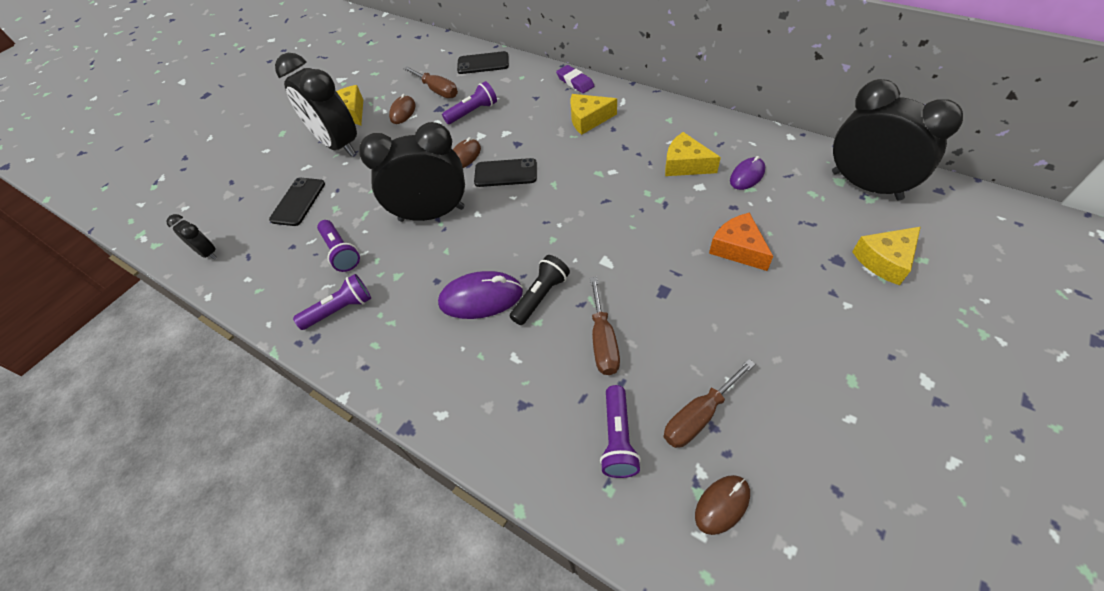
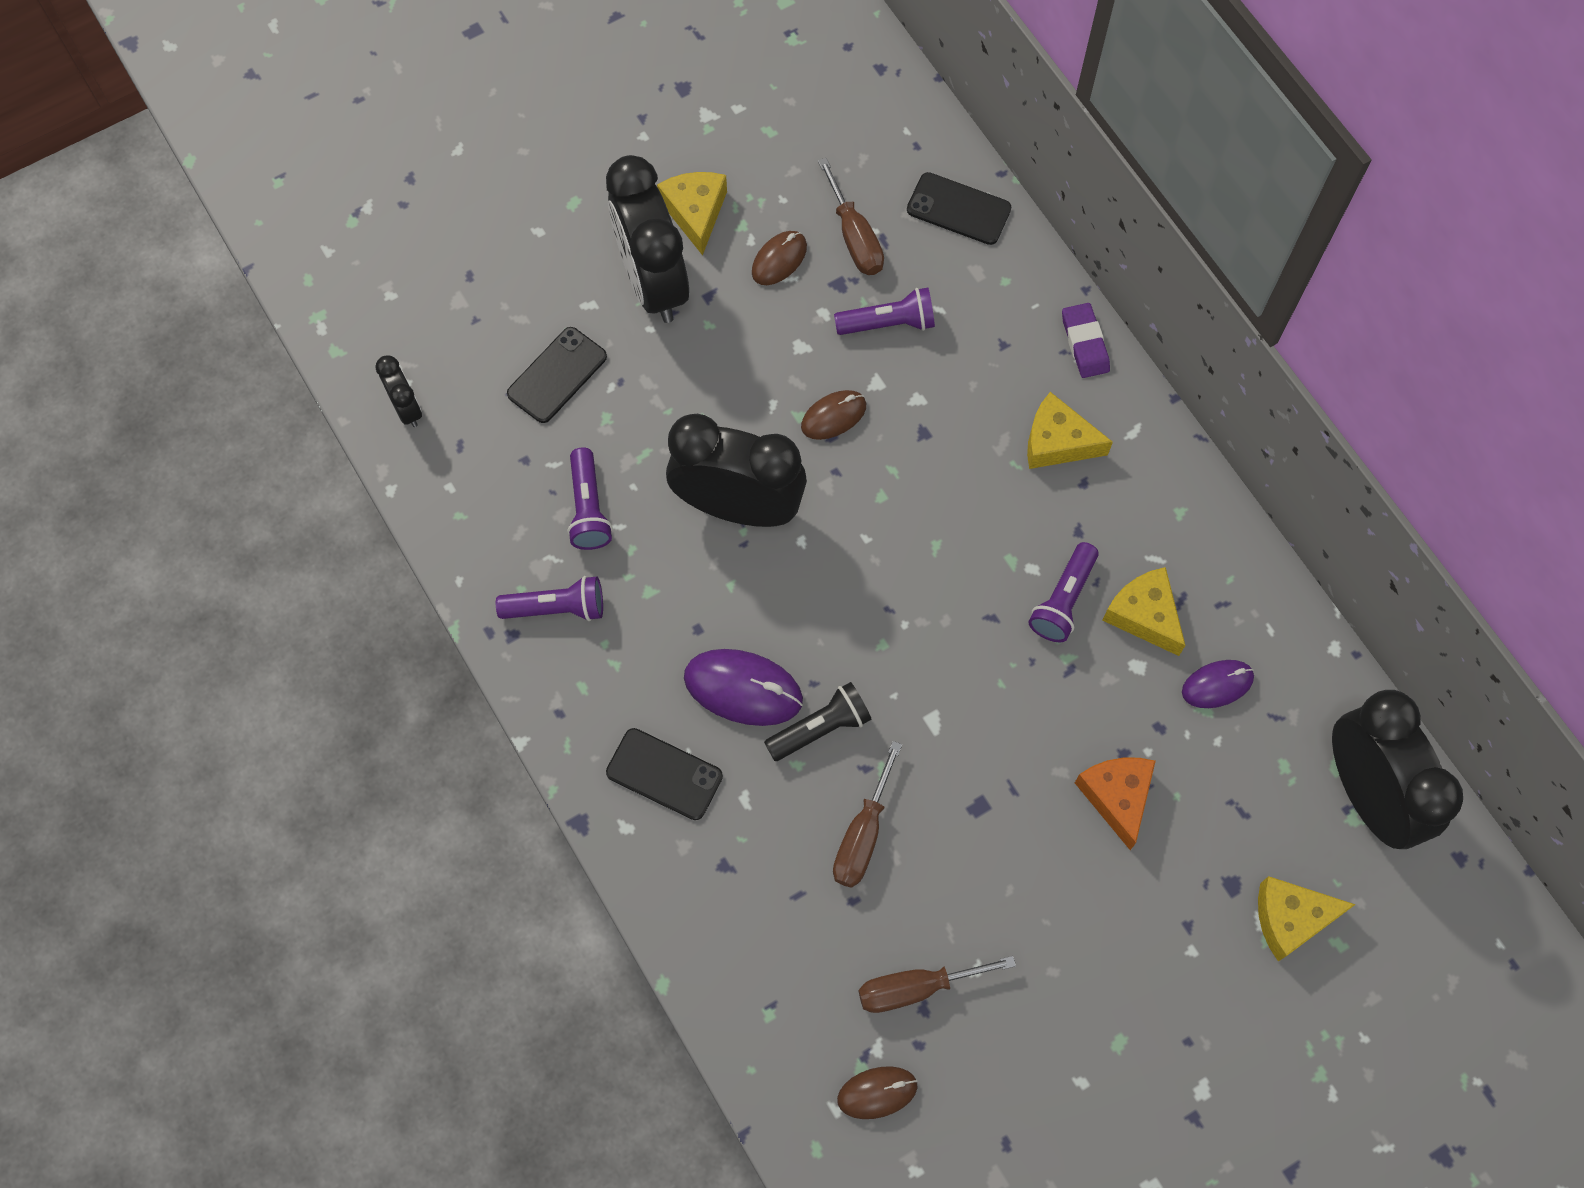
camera: 20 degrees right, 15 degrees up
(505, 173) = (877, 485): black phone -> black phone (664, 774)
(618, 438) = (810, 964): purple flashlight -> purple flashlight (1063, 600)

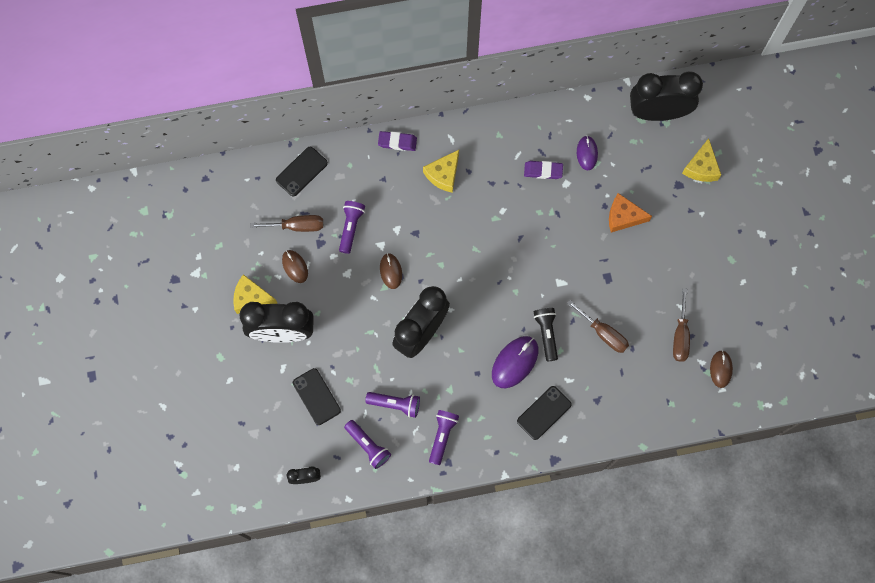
camera: 70 degrees left, 5 degrees up
(1063, 600) = (523, 203): purple flashlight -> purple flashlight (368, 446)
(1144, 615) = (543, 171): yellow cheese -> purple eraser

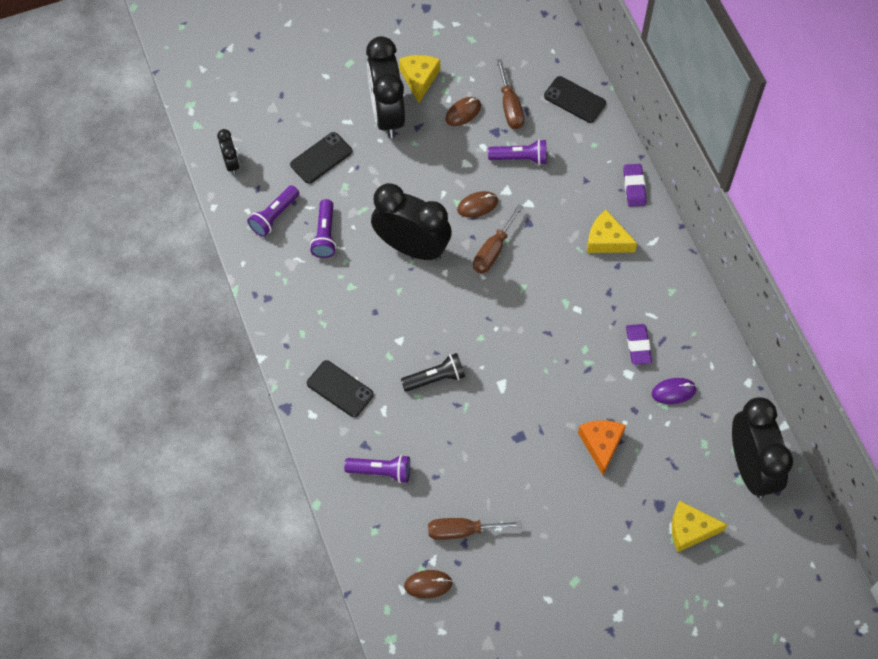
camera: 80 degrees right, 10 degrees down
(442, 436) = (296, 287): purple flashlight -> purple flashlight (381, 471)
(515, 362) = (395, 349): purple mouse -> none
(603, 333) = (448, 441): brown screwdriver -> brown screwdriver (493, 250)

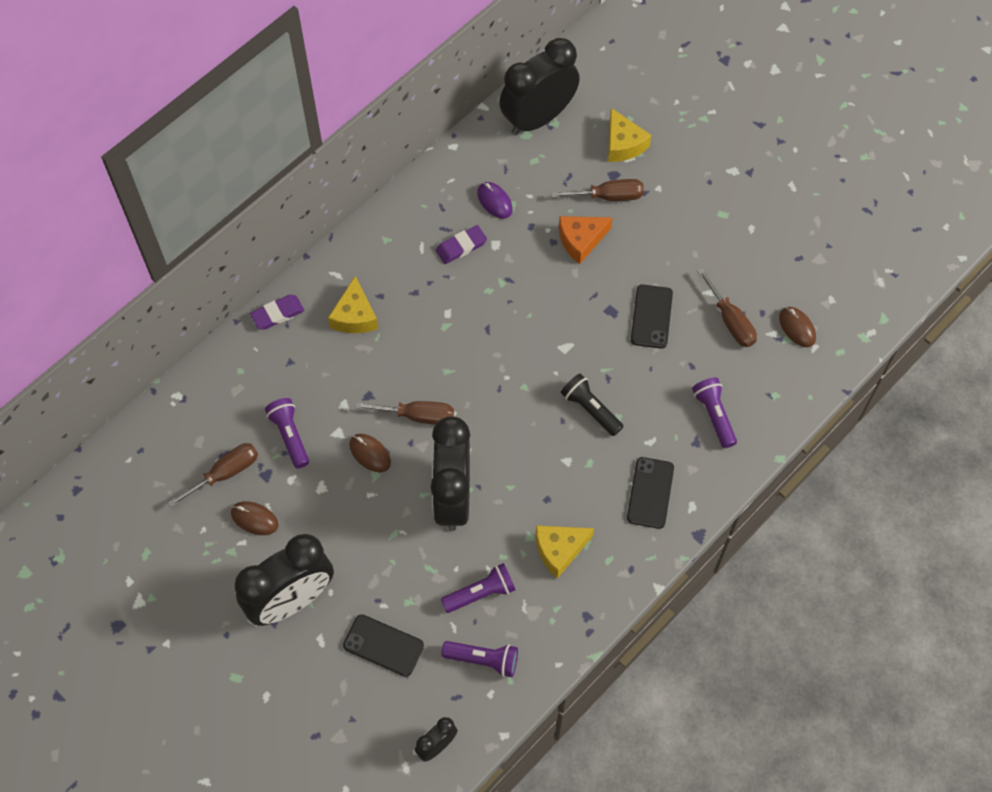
camera: 115 degrees left, 0 degrees up
(419, 79) = (227, 586): yellow cheese -> yellow cheese (559, 550)
(574, 100) = (188, 411): black phone -> black phone (651, 316)
(637, 489) = (608, 196): none -> brown screwdriver

